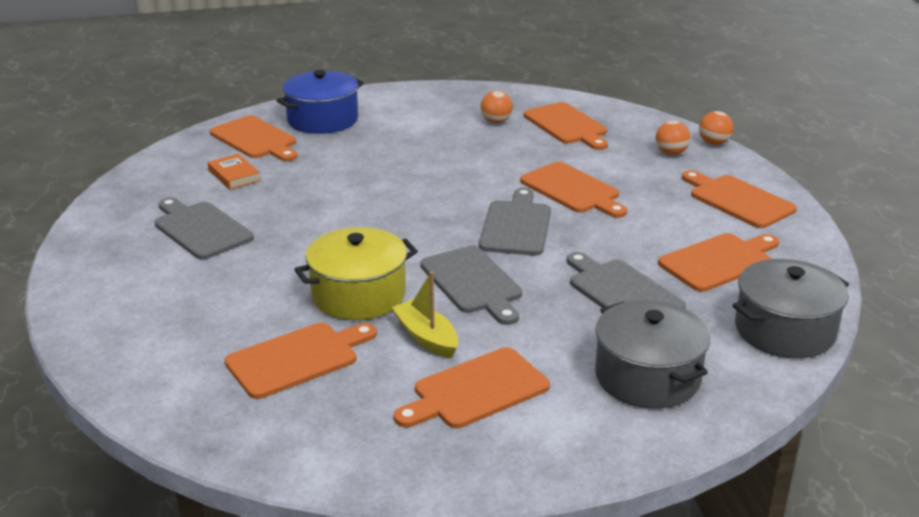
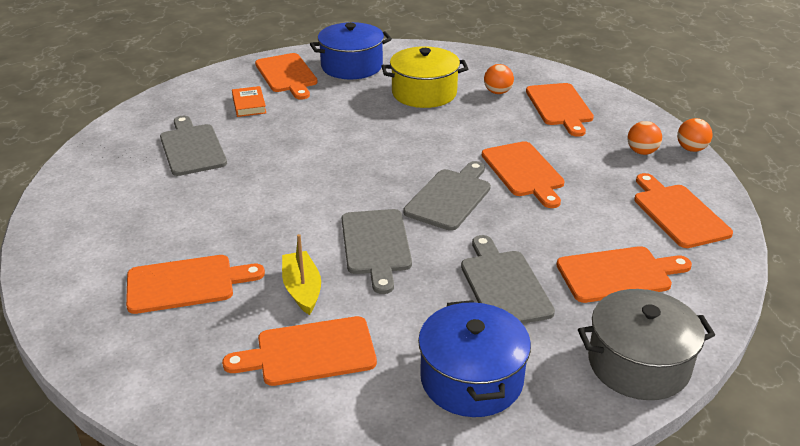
camera: 20 degrees right, 5 degrees up
(358, 295) = (273, 235): yellow pot -> yellow pot (424, 93)
(647, 377) = (471, 379): grey pot -> blue pot

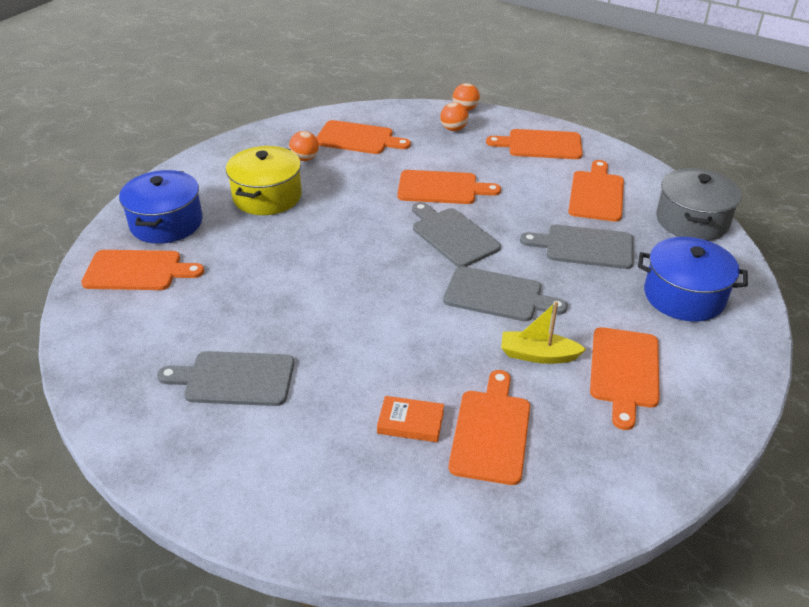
camera: 65 degrees left, 5 degrees up
(249, 105) = (177, 314): orange book -> orange book (410, 422)

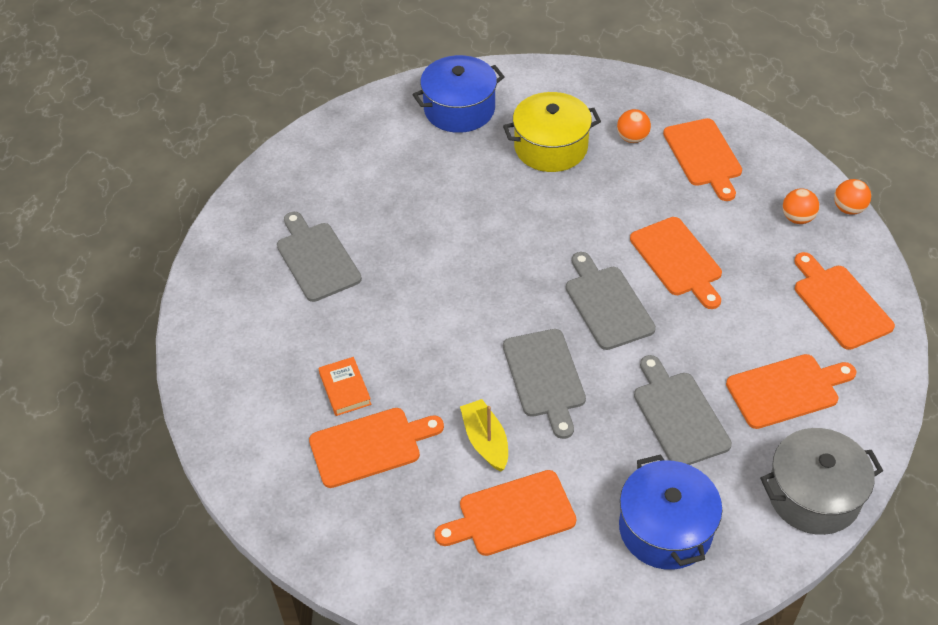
camera: 60 degrees right, 10 degrees up
(137, 271) = (389, 131): orange cutting board -> none
(452, 235) = (607, 304): grey cutting board -> grey cutting board turned 45 degrees counterclockwise

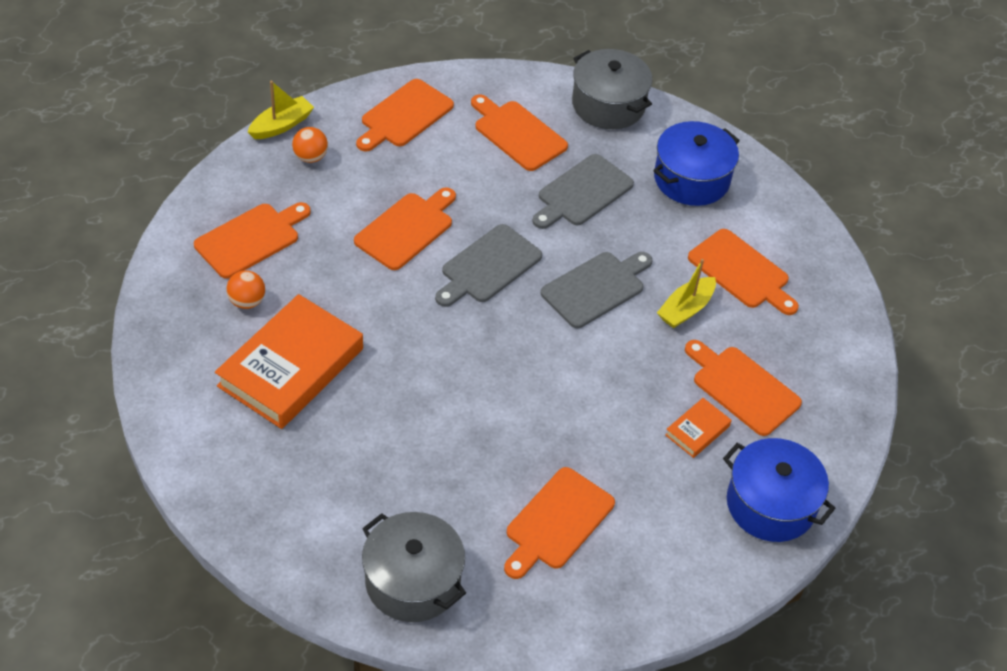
camera: 120 degrees left, 0 degrees up
(316, 259) = (557, 522): grey cutting board -> orange cutting board
(320, 163) = (413, 581): none -> grey pot
(459, 109) = (261, 473): blue pot -> blue pot (770, 504)
(550, 147) = (291, 367): yellow pot -> orange book
(848, 209) = (281, 125): orange ball -> yellow boat

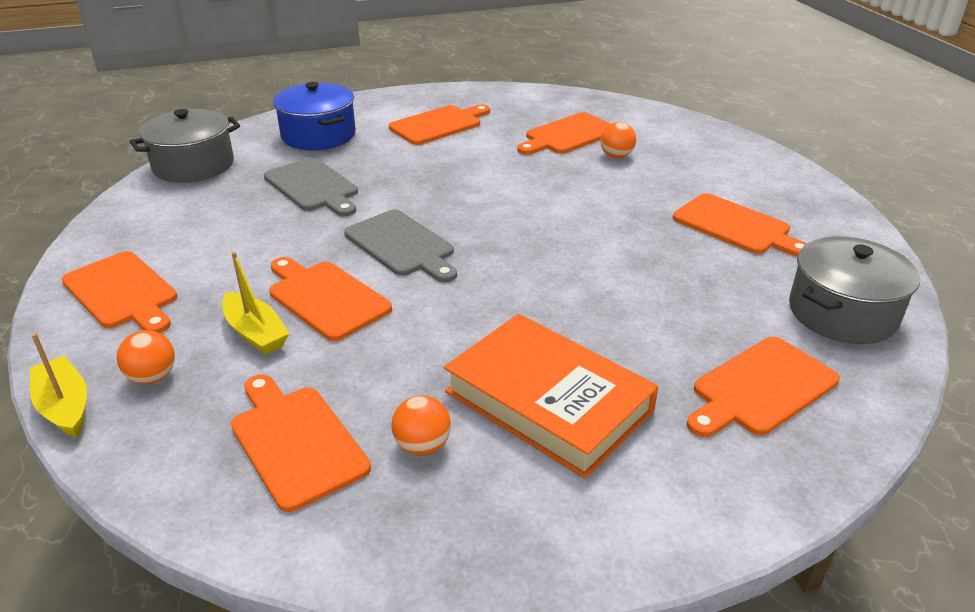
camera: 80 degrees left, 15 degrees down
(517, 134) = (205, 217): orange cutting board -> orange cutting board (761, 388)
(596, 288) = (445, 188): grey cutting board -> none
(686, 309) = (478, 150): yellow boat -> yellow boat (255, 333)
(697, 430) = (616, 156): orange book -> orange ball
(770, 504) = (686, 135): blue pot -> none

